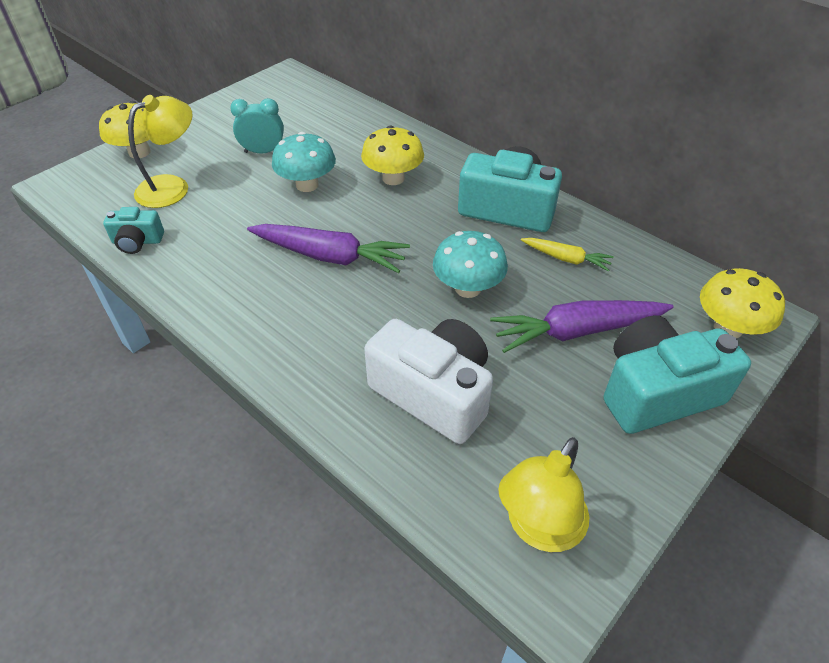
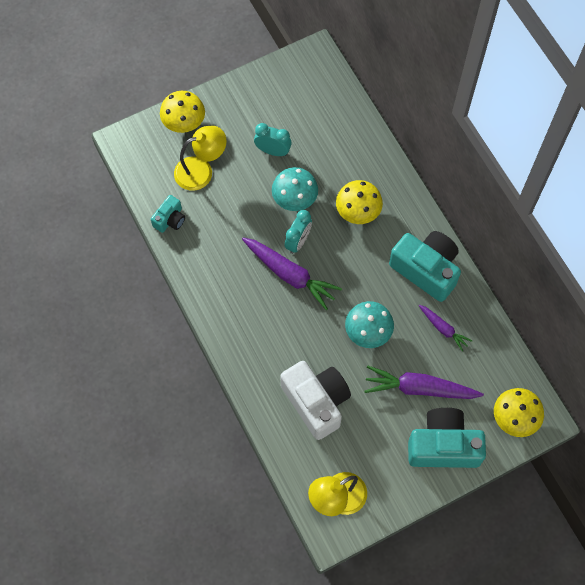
camera: 20 degrees right, 20 degrees up
(137, 241) = (170, 219): turquoise camera -> turquoise camera turned 75 degrees counterclockwise
(328, 222) = (298, 242): none -> turquoise clock
(566, 258) = (443, 329): yellow carrot -> purple carrot

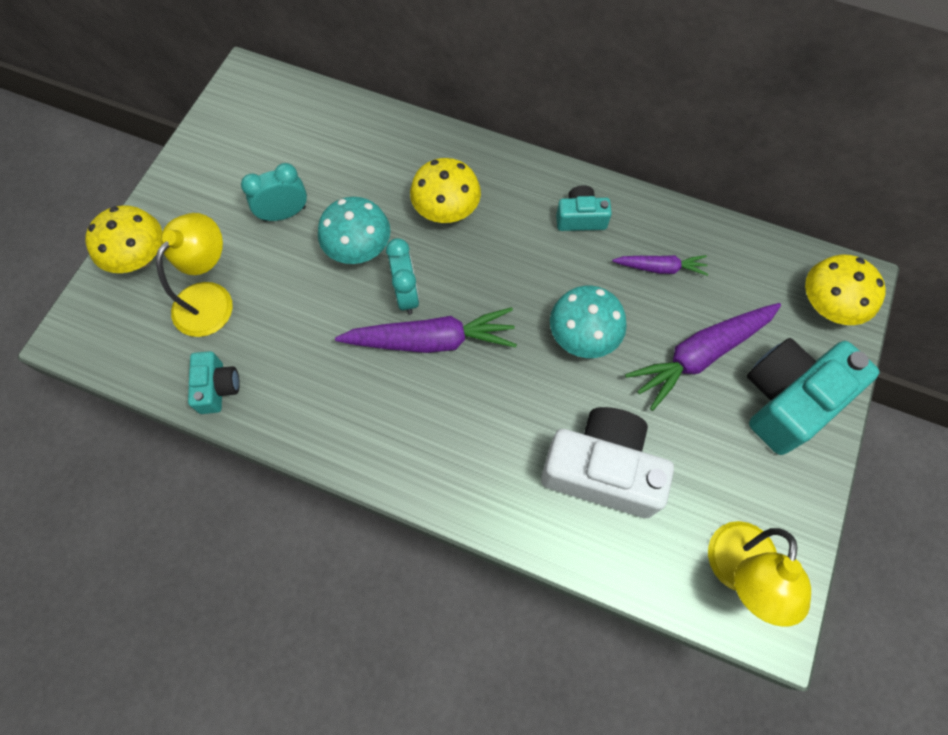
camera: 40 degrees left, 0 degrees up
(426, 269) = (580, 218): turquoise camera -> turquoise camera, size x0.51

